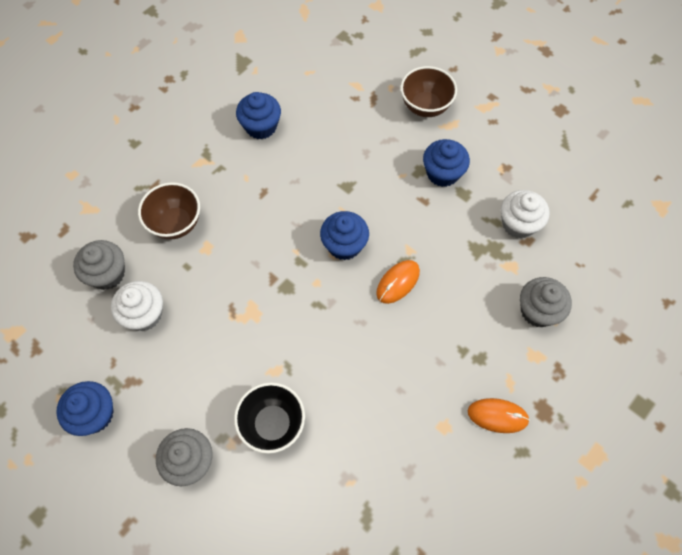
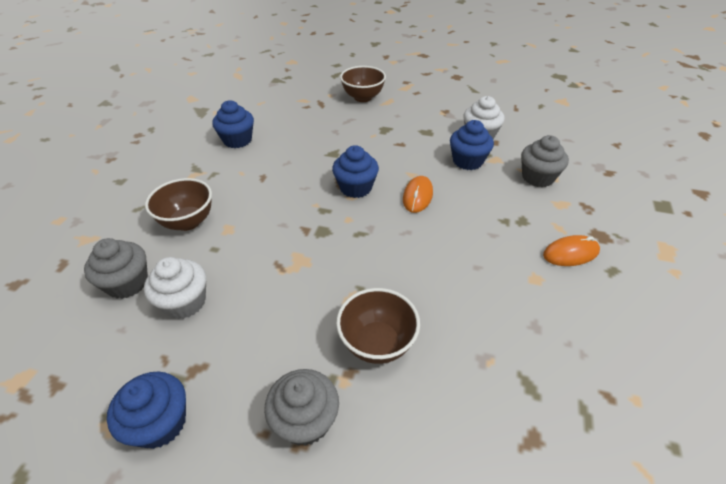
camera: 25 degrees left, 20 degrees down
(272, 424) = (377, 343): black bowl -> brown bowl
(442, 173) = (402, 126): blue cupcake -> blue cupcake (467, 161)

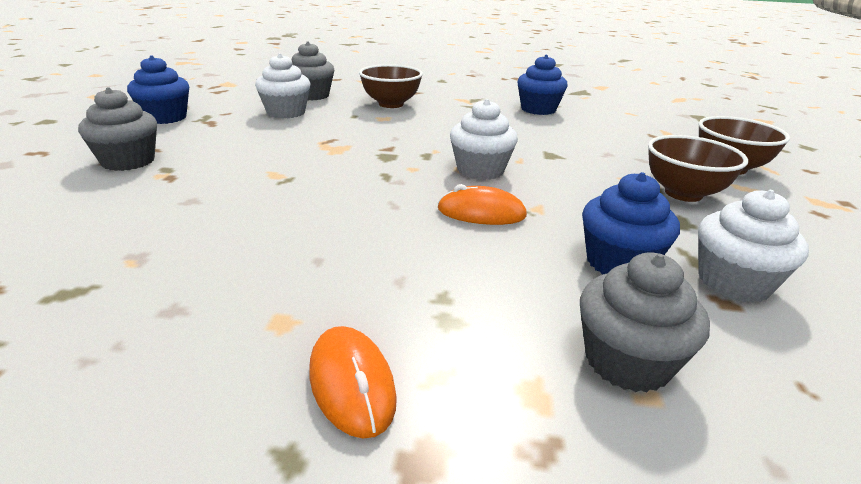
camera: 80 degrees right, 15 degrees down
(356, 188) = (480, 170): blue cupcake -> white cupcake
(377, 343) = (200, 189): brown bowl -> brown bowl (683, 193)

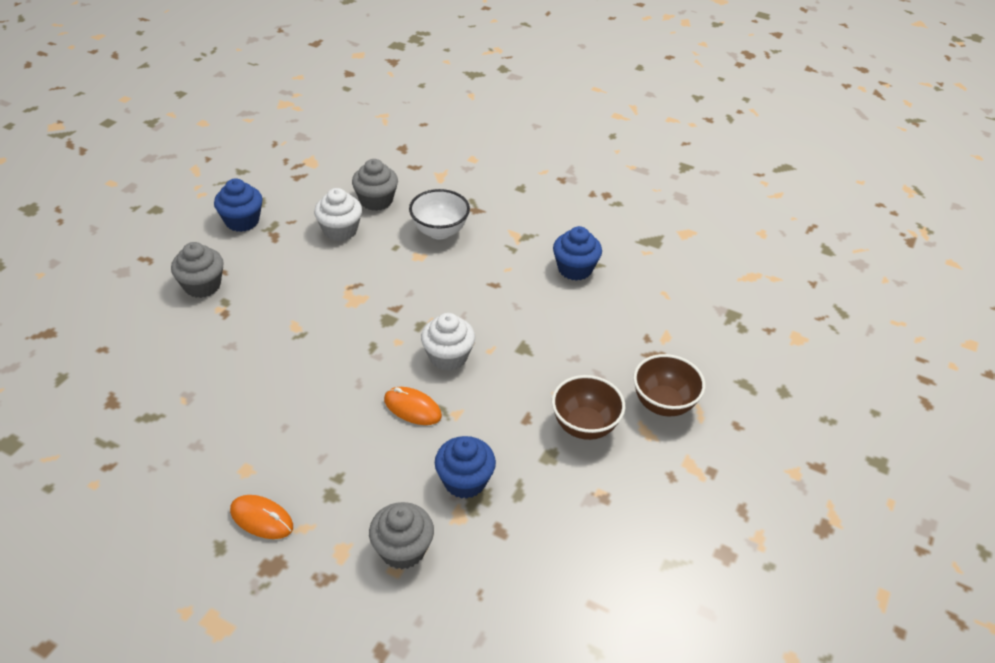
camera: 20 degrees right, 15 degrees up
(352, 383) = (261, 519): orange mouse -> orange mouse turned 60 degrees counterclockwise
(391, 104) = (439, 231): brown bowl -> white bowl
(733, 282) = (522, 518): white cupcake -> none

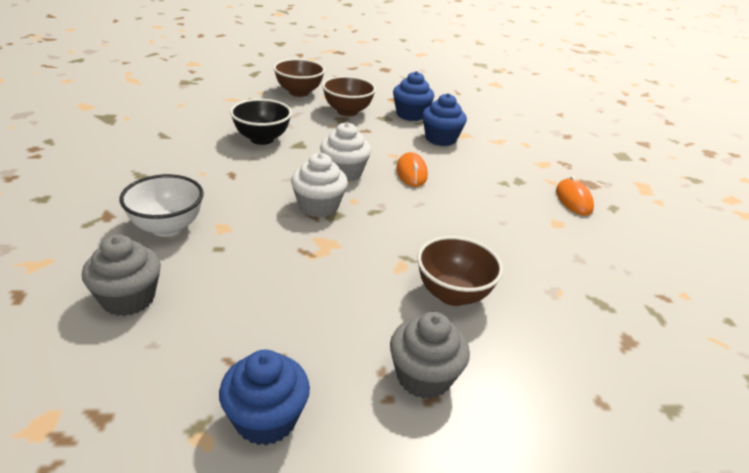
camera: 125 degrees left, 10 degrees down
(243, 337) = (452, 294): none -> brown bowl
(340, 230) = (217, 303): white cupcake -> white cupcake (318, 206)
(402, 549) = (511, 145): grey cupcake -> none
(551, 326) = (262, 139): none -> black bowl
(575, 269) = (176, 142): blue cupcake -> blue cupcake (410, 114)

